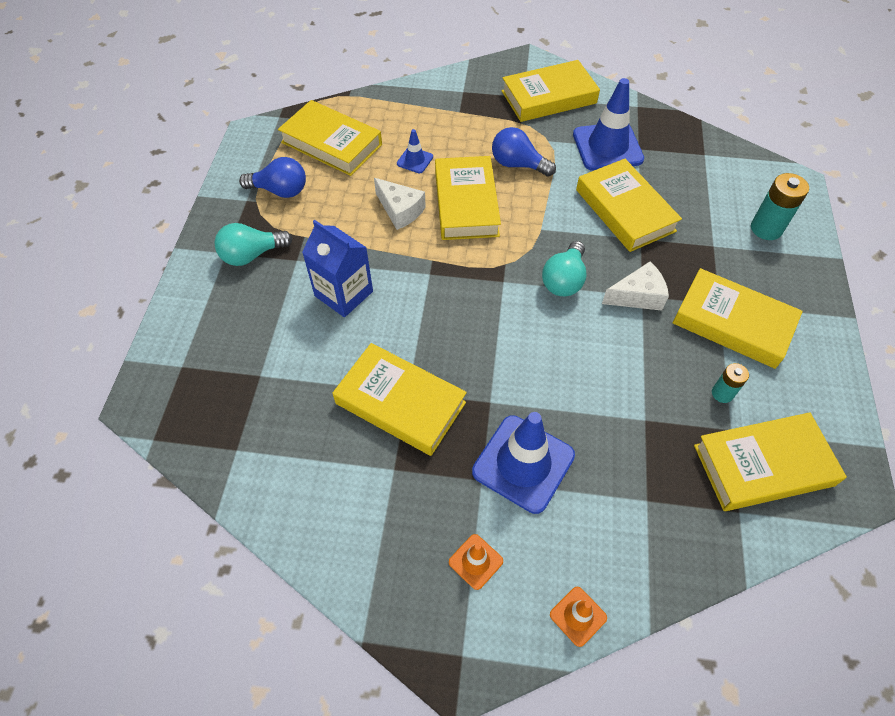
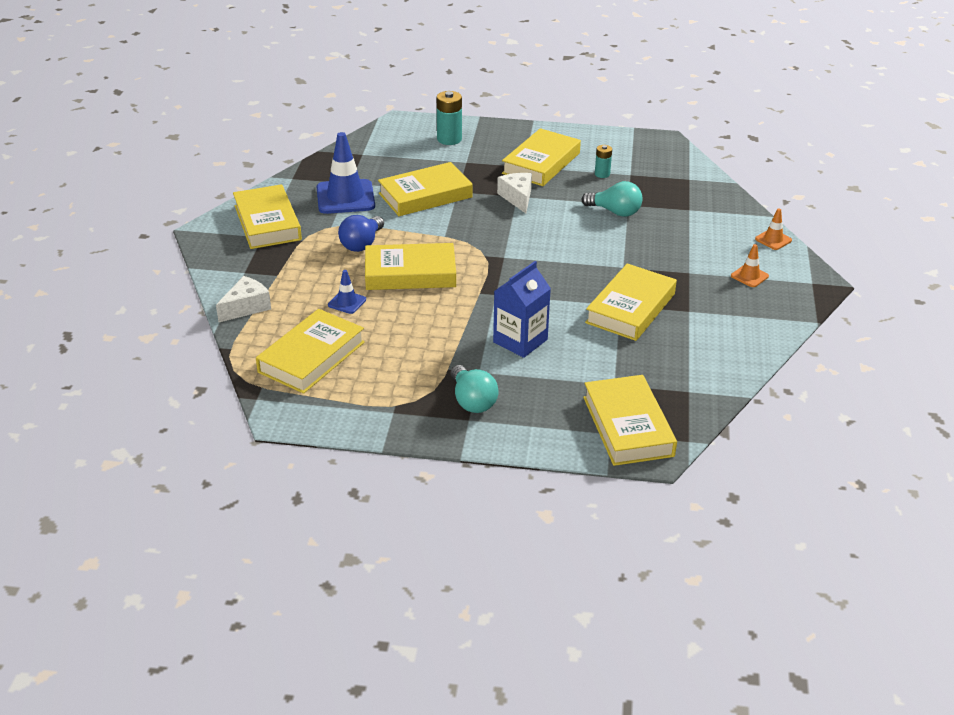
camera: 90 degrees left, 20 degrees down
(280, 190) = (381, 389): blue light bulb -> none
(400, 210) = (417, 310): white cheese -> white cheese (246, 307)
(523, 463) = (672, 254): blue traffic cone -> none
(564, 280) = (502, 228): turquoise light bulb -> turquoise light bulb (615, 212)
(763, 465) = (654, 167): yellow book -> yellow book (627, 426)

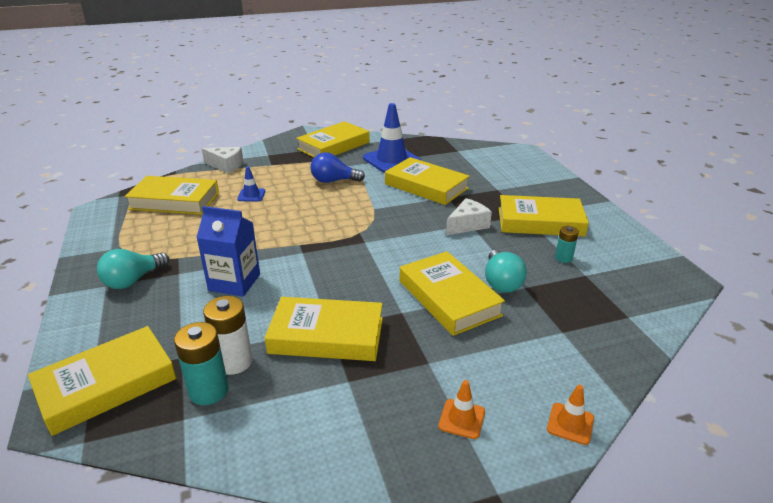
camera: 65 degrees right, 5 degrees down
(410, 273) = (307, 208): yellow book -> yellow book (449, 298)
(449, 139) = (523, 174): turquoise battery -> turquoise battery (208, 391)
(636, 358) = (234, 361): none -> white battery

